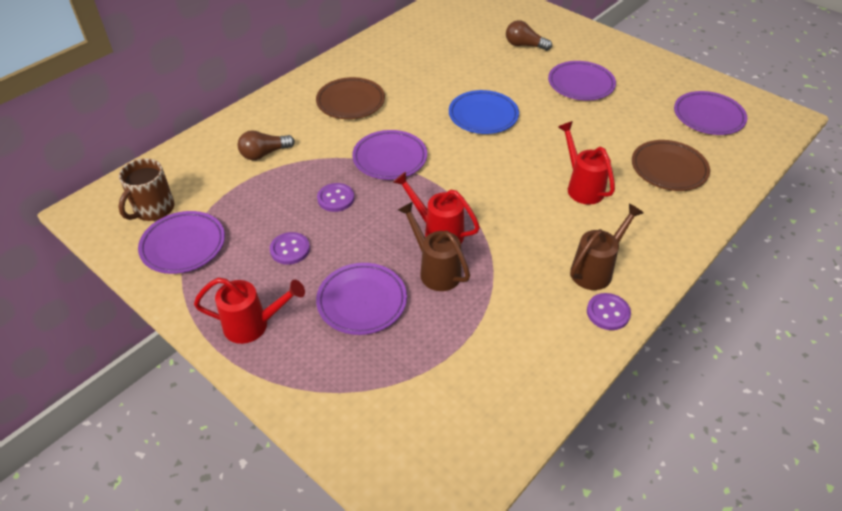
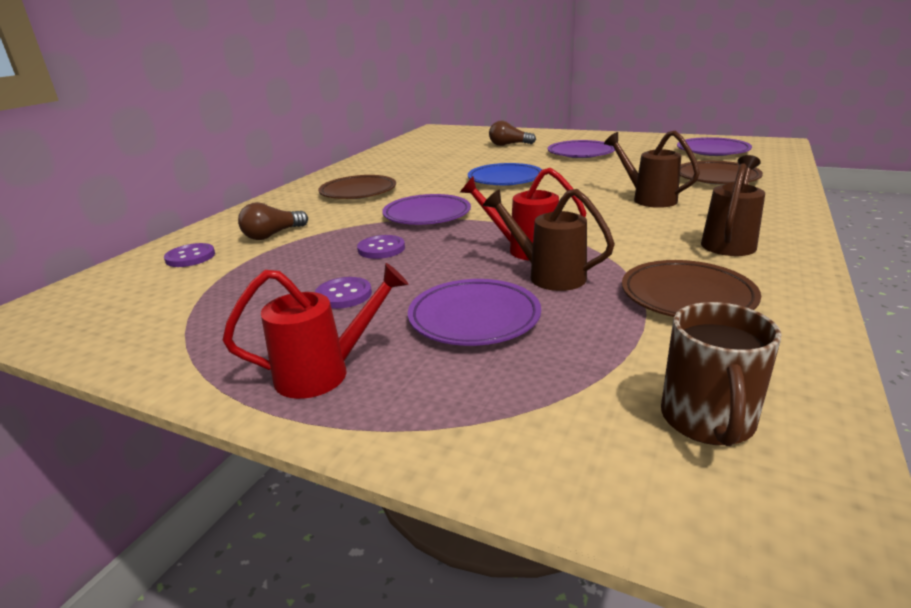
camera: 15 degrees left, 20 degrees down
(153, 209) = (128, 298): brown mug -> brown mug (708, 421)
(183, 245) = (182, 320): purple plate -> none
(513, 323) = (687, 296): none -> brown plate
(581, 187) = (648, 199): red watering can -> brown watering can
(608, 313) = (784, 267): purple button -> purple button (190, 257)

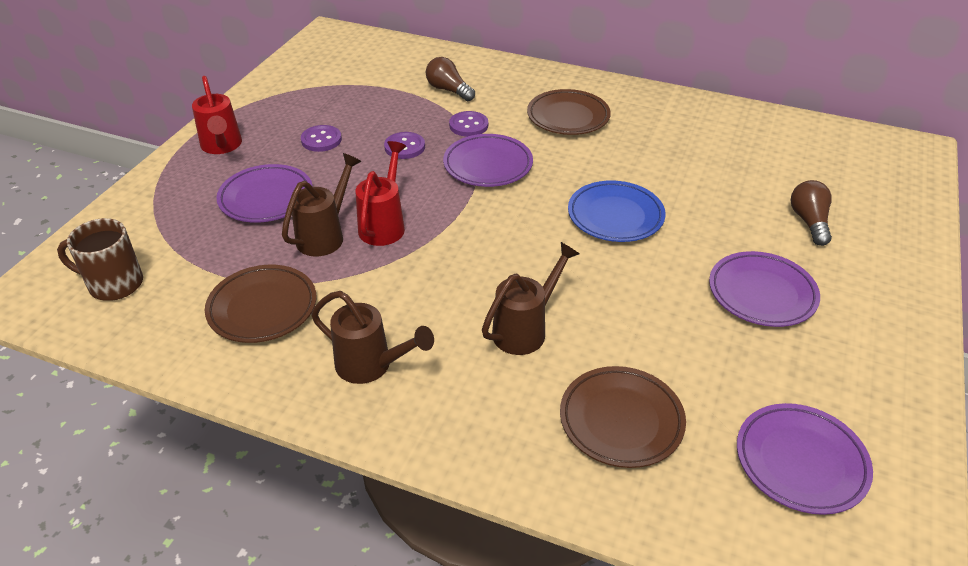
camera: 85 degrees right, 15 degrees up
(190, 257) = (408, 64): purple button -> purple button (468, 125)

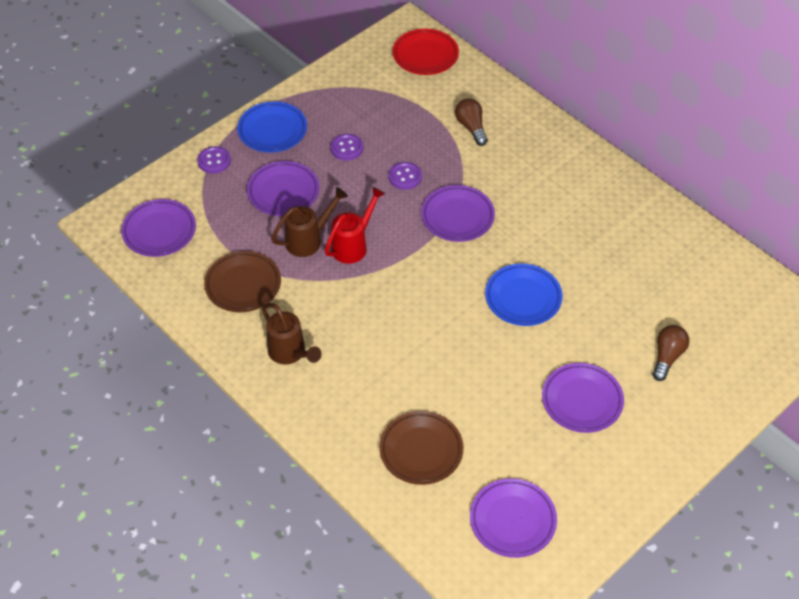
camera: 25 degrees right, 10 degrees up
(114, 284) = (159, 231): brown mug -> purple plate
(222, 146) = (272, 130): red watering can -> blue plate
(361, 48) = (425, 55): none -> red plate
(468, 125) = (466, 171): purple button -> purple button (214, 161)
(525, 329) = (401, 365): brown watering can -> none
(568, 117) = (550, 189): brown plate -> none

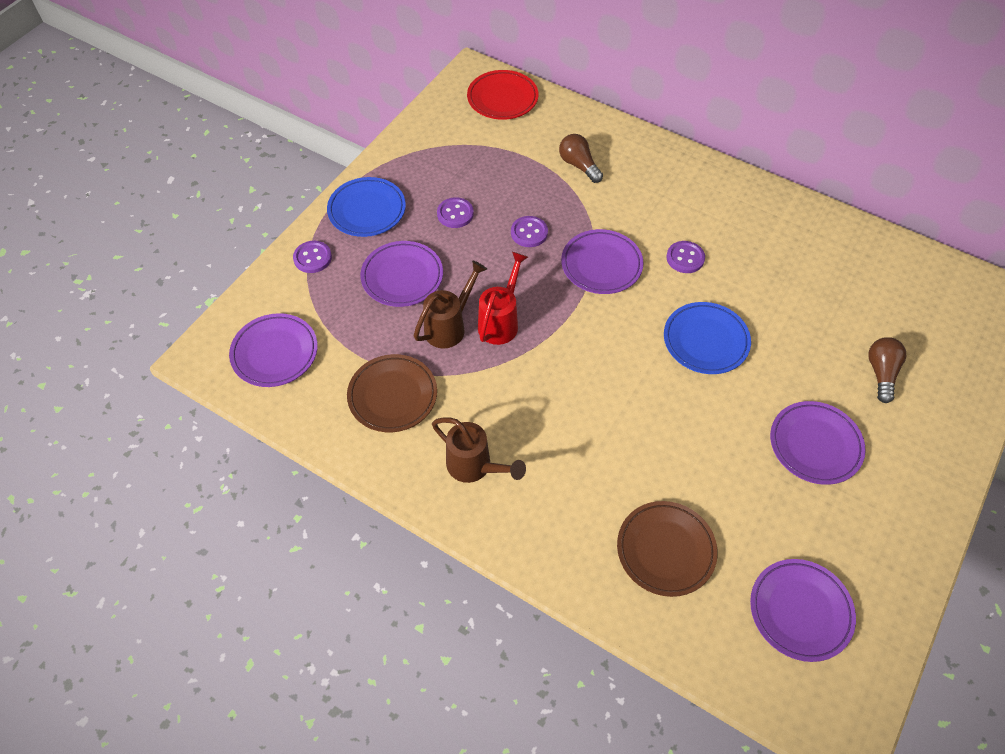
camera: 15 degrees left, 5 degrees up
(534, 226) = (685, 258): none -> purple button

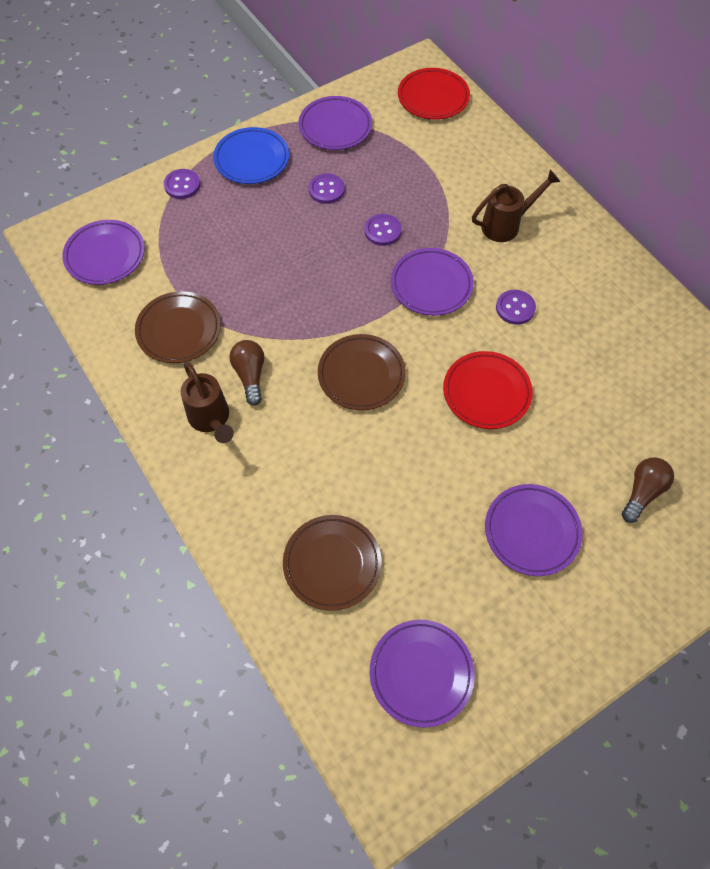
camera: 25 degrees right, 5 degrees up
(402, 277) = (247, 230): purple plate -> purple plate (335, 127)
(449, 326) = (262, 288): brown watering can -> brown watering can (506, 225)
(501, 321) = (309, 302): red watering can -> none
(579, 165) = (467, 184): brown light bulb -> brown light bulb (250, 375)
(588, 369) = (361, 375): none -> brown plate
(705, 341) = (486, 392): blue plate -> red plate

